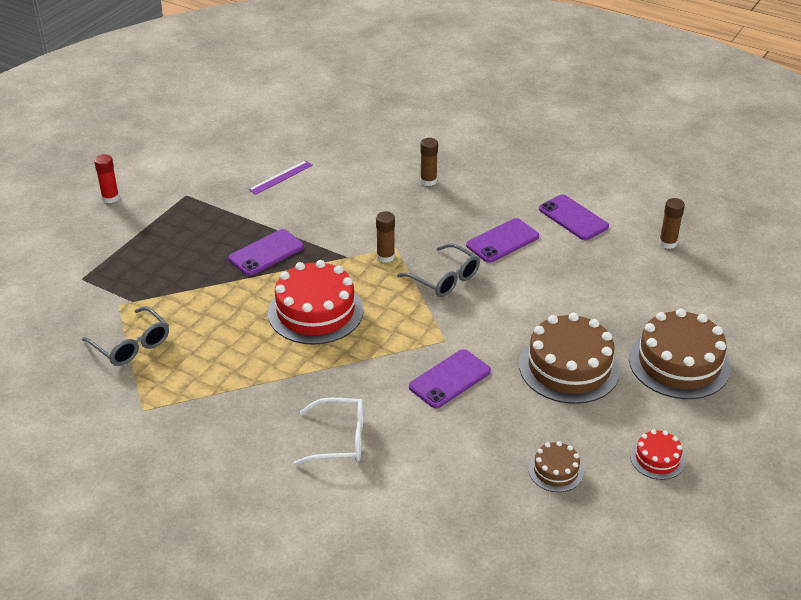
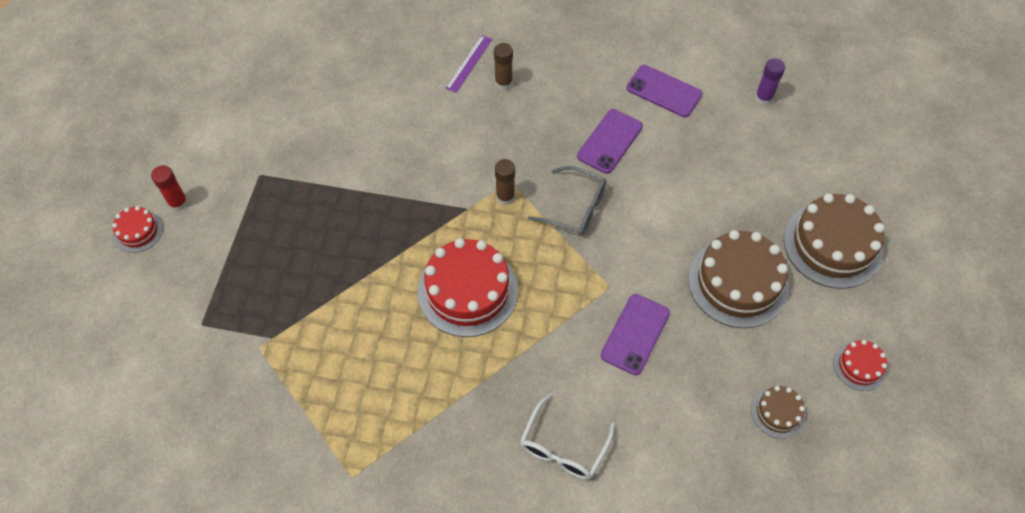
camera: 20 degrees left, 20 degrees up
(68, 208) = (138, 231): none -> red cake
(131, 344) = (298, 396): grey glasses -> none
(266, 253) = (382, 228): purple phone -> none
(281, 177) = (350, 121): purple ruler -> purple ruler (469, 63)
(339, 439) = (564, 446): white glasses -> white glasses turned 135 degrees clockwise
(667, 243) = (763, 98): brown glue stick -> purple glue stick

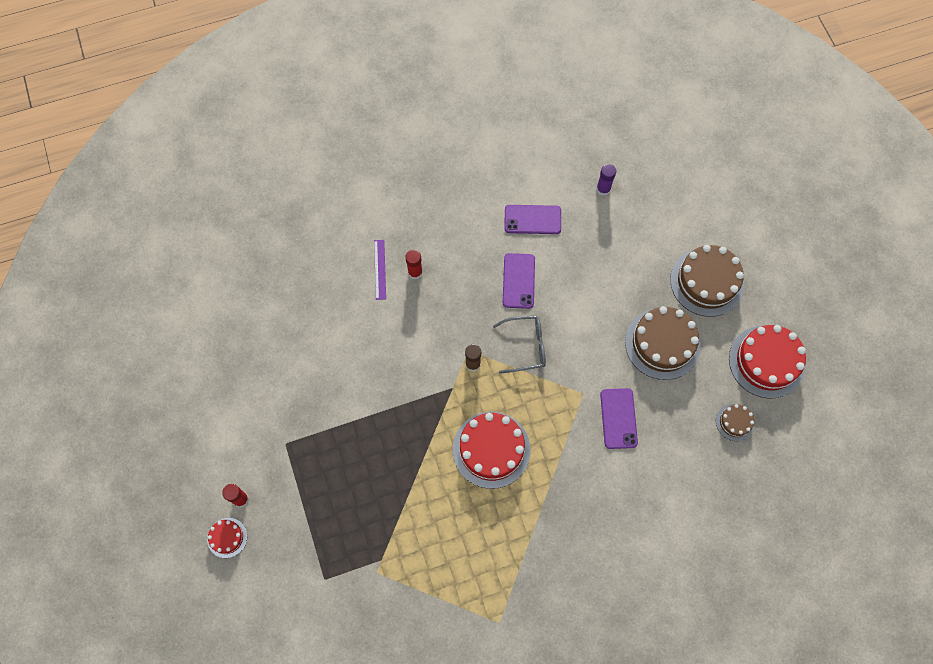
camera: 30 degrees left, 10 degrees up
(503, 83) = (415, 272): brown glue stick -> red glue stick
(564, 446) = (618, 522): white glasses -> none
(859, 366) = (766, 361): red cake -> red cake, size x2.02

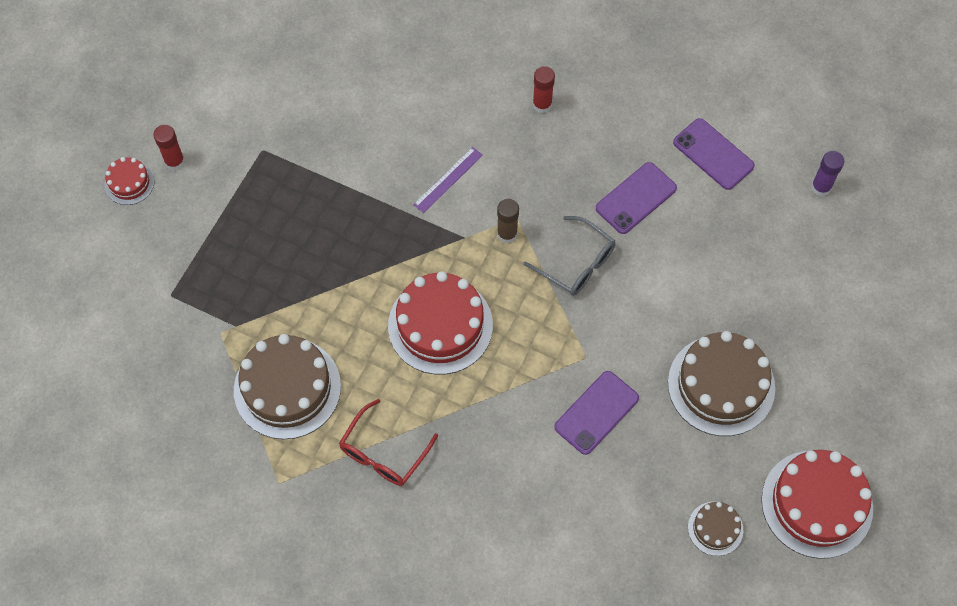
camera: 45 degrees right, 5 degrees down
(380, 269) = (511, 73): purple ruler -> purple ruler (448, 179)
(535, 548) = (384, 452): none -> red glasses
(707, 282) = (836, 370): brown cake -> brown cake (287, 388)

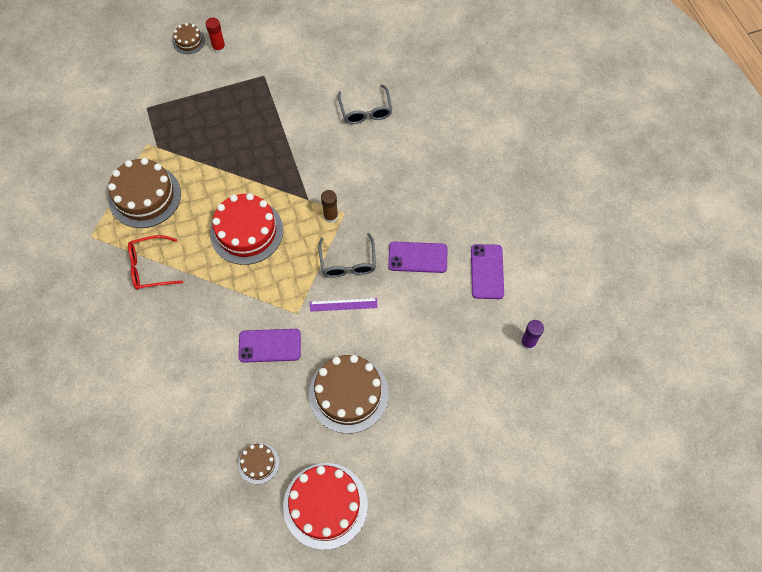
camera: 45 degrees right, 0 degrees up
(129, 183) = (188, 41): red cake -> brown cake
(415, 96) = (365, 110): none -> grey glasses
(448, 179) = (333, 164): purple ruler -> purple ruler (343, 304)
(542, 104) = (424, 168): red glue stick -> none

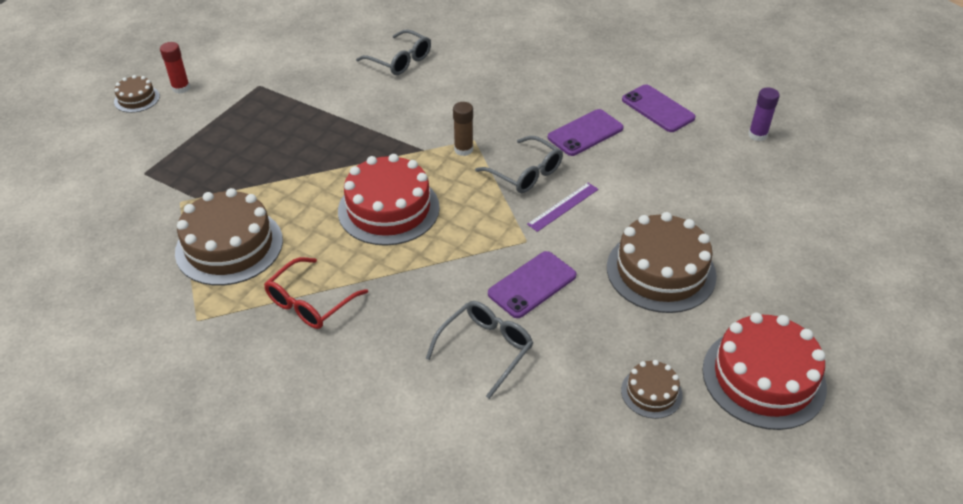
camera: 40 degrees left, 20 degrees down
(205, 367) = (485, 350): none -> grey glasses

